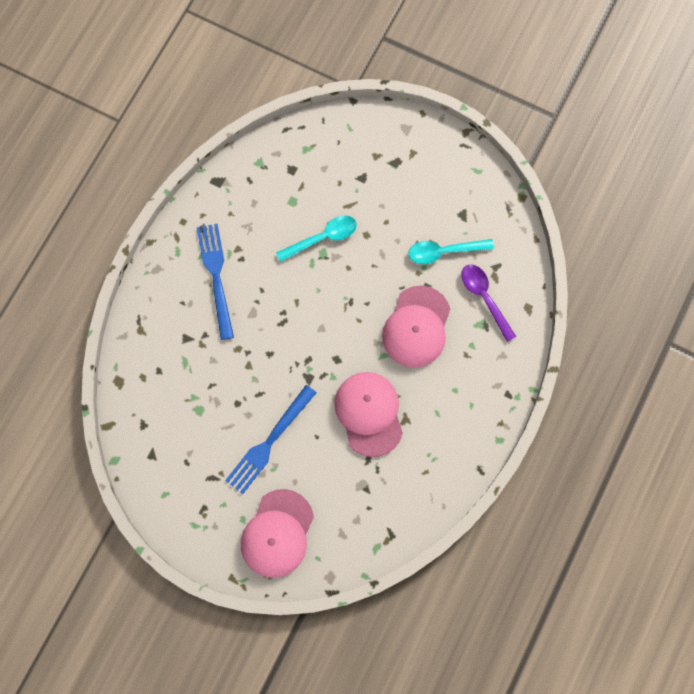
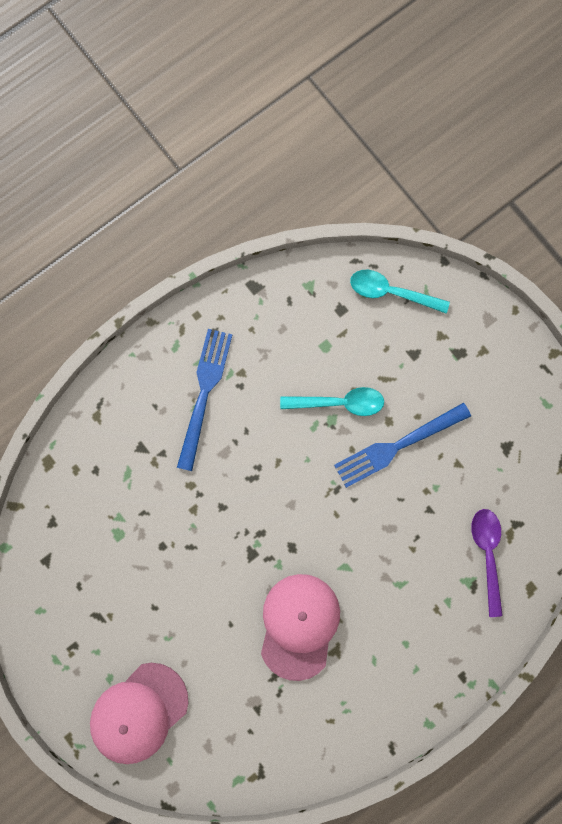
camera: 25 degrees right, 5 degrees up
(269, 442) = (177, 606): blue fork -> blue fork (397, 445)
(416, 327) = (396, 552): pink cap -> none
(444, 251) = (466, 480): turquoise spoon -> turquoise spoon (391, 292)

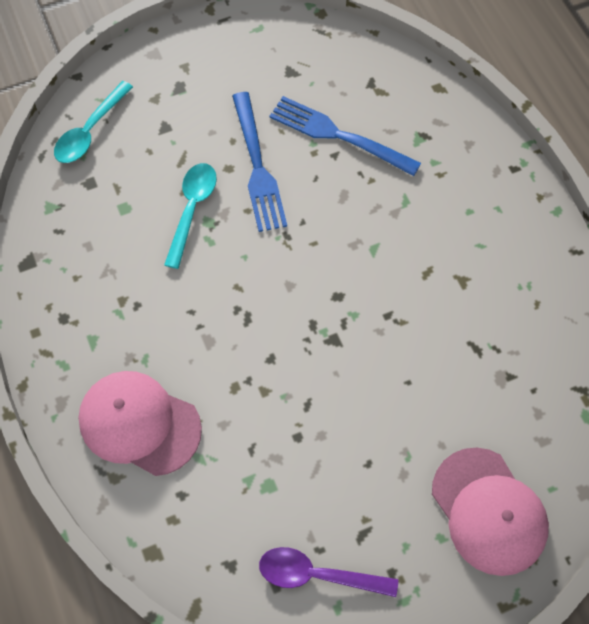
camera: 75 degrees left, 15 degrees down
(204, 393) = (131, 346): blue fork -> blue fork (339, 136)
(299, 625) = (426, 310): pink cap -> pink cap (139, 423)
(487, 554) = (395, 115): purple spoon -> purple spoon (318, 574)

